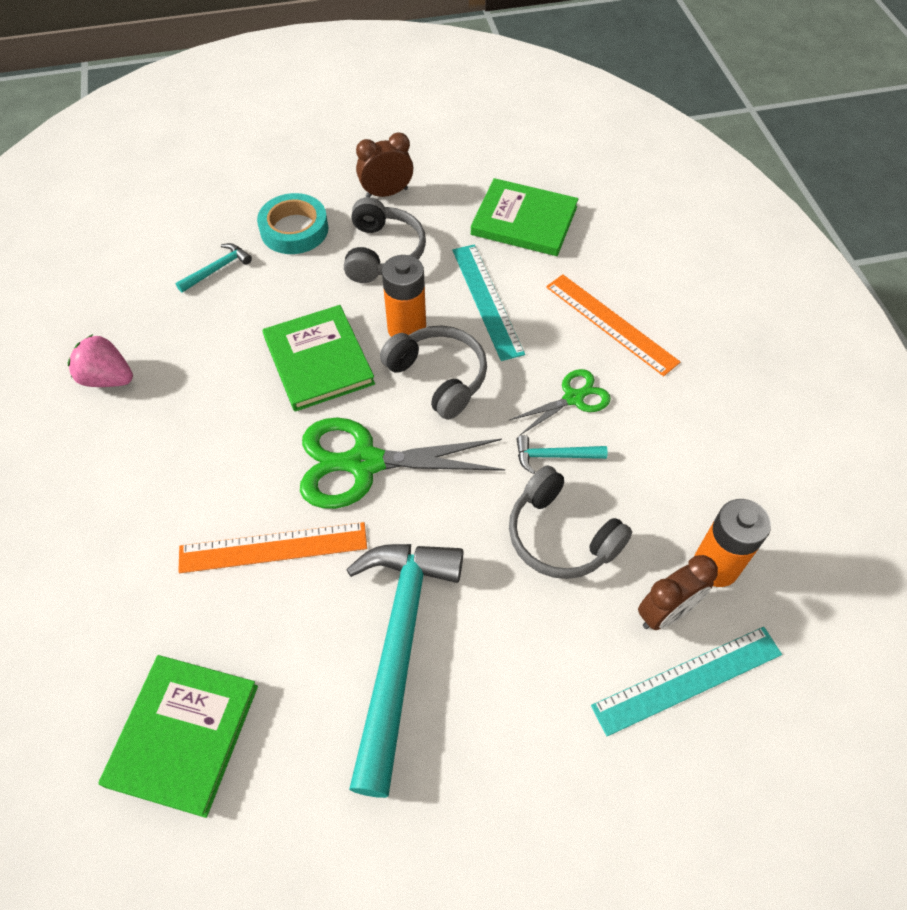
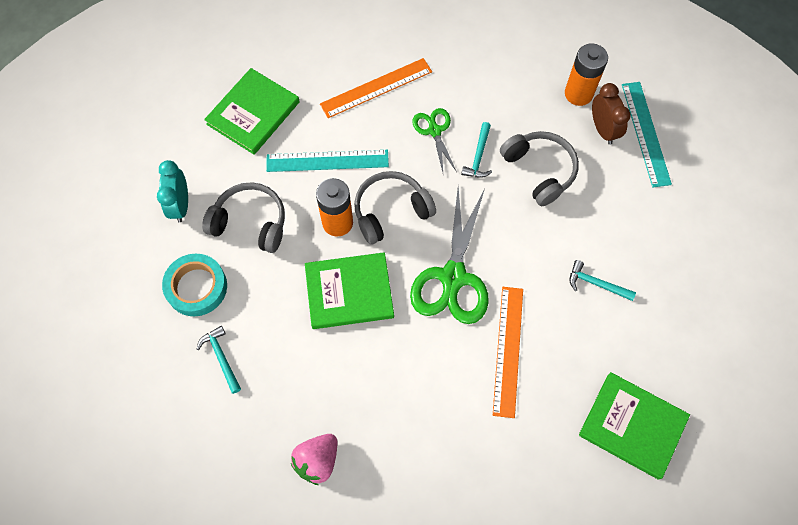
camera: 75 degrees left, 10 degrees up
(386, 193) = (180, 205): brown clock -> turquoise clock
(399, 646) = (596, 283): turquoise hammer -> turquoise hammer, size x0.41
(560, 536) = (539, 170): grey headphones -> grey headphones turned 90 degrees counterclockwise

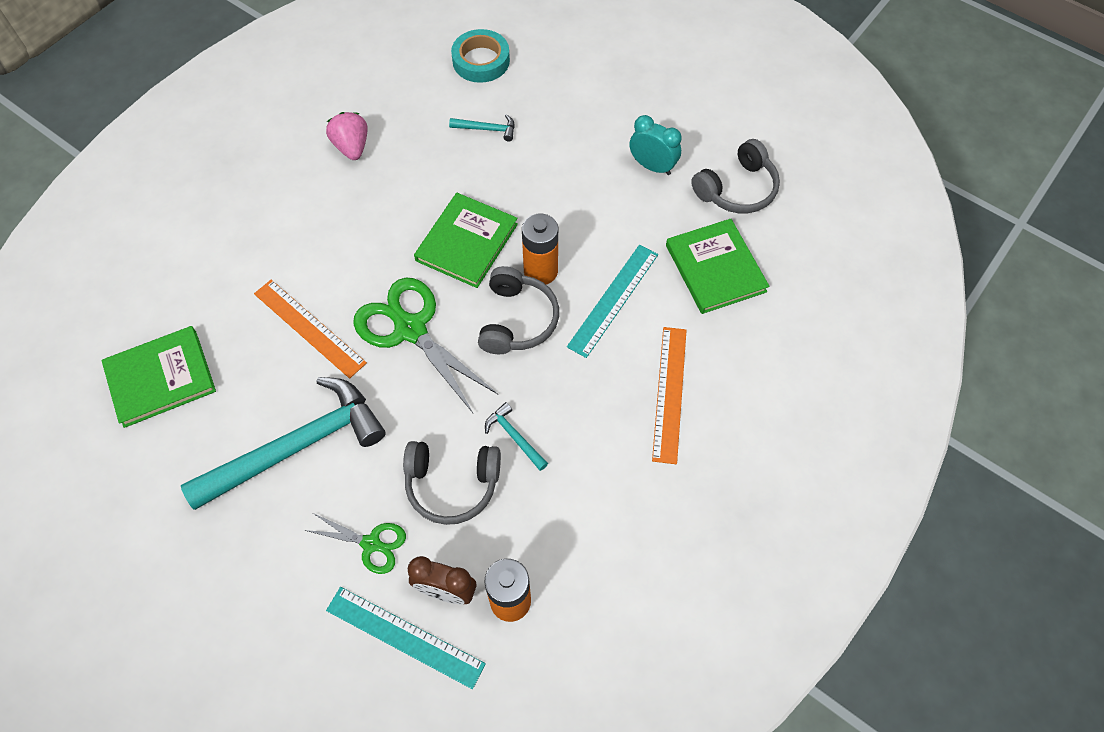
camera: 125 degrees right, 5 degrees down
(196, 287) = (563, 142): turquoise tape -> turquoise tape (481, 61)
(250, 222) = (594, 207): grey headphones -> grey headphones (737, 189)
(434, 131) = (576, 415): green scissors -> green scissors (371, 543)
(596, 283) = (297, 446): turquoise hammer -> turquoise hammer, size x2.46

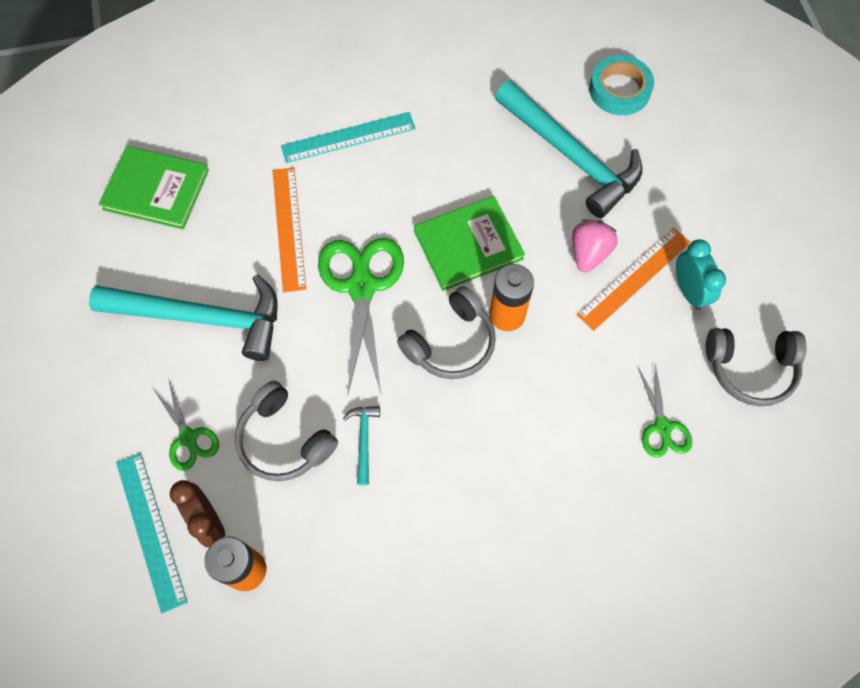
camera: 40 degrees right, 5 degrees up
(352, 147) = (447, 97): pink strawberry -> pink strawberry (589, 253)
(487, 129) = (571, 156): turquoise hammer -> turquoise hammer, size x2.46
(613, 299) = (546, 386): turquoise ruler -> turquoise ruler (348, 137)
(670, 393) = (521, 506): orange ruler -> orange ruler (634, 278)
(715, 268) = (662, 427): green book -> green scissors

